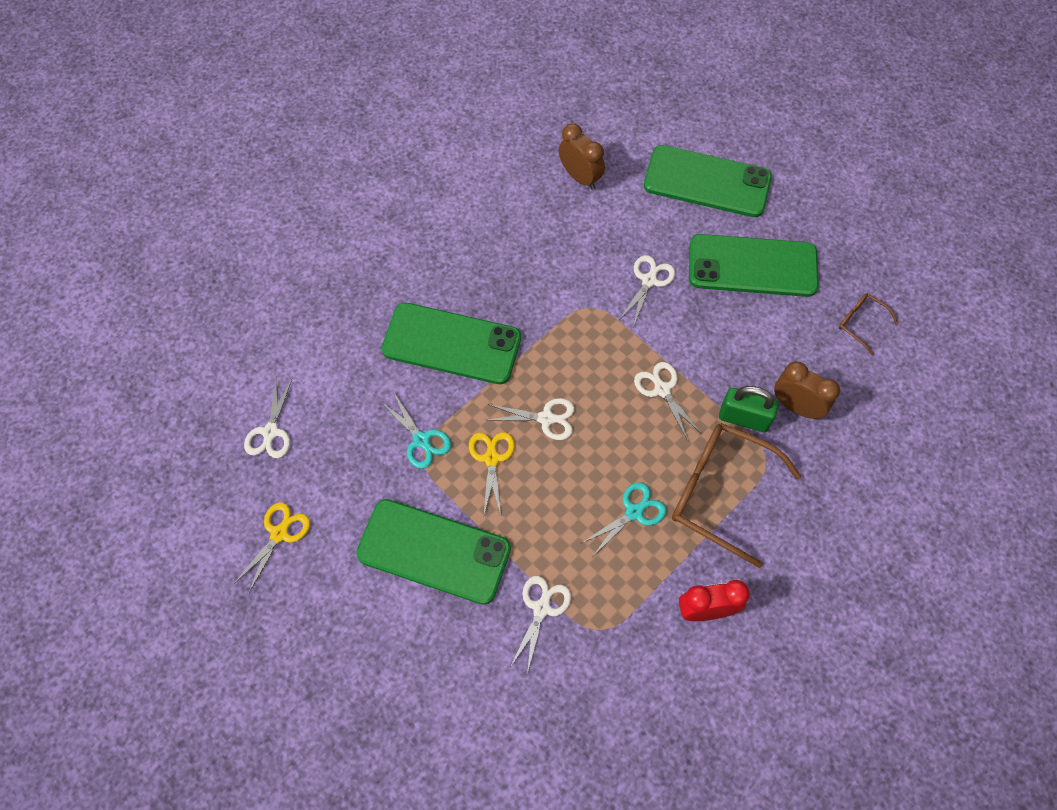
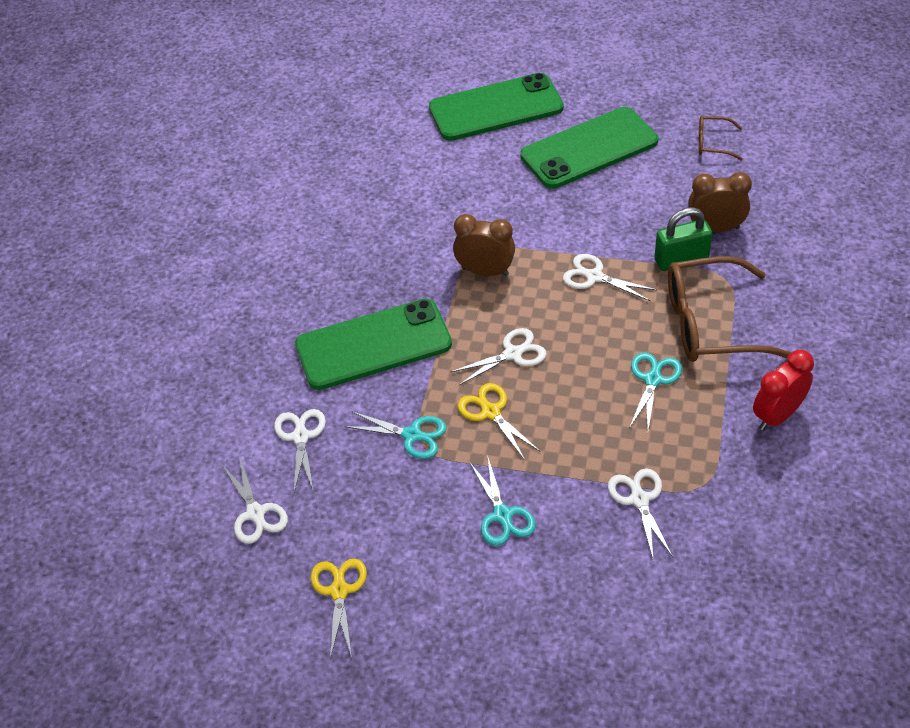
camera: 30 degrees left, 15 degrees down
(434, 551) = (502, 515): green phone -> turquoise scissors
(580, 177) = (380, 159): brown clock -> brown clock (485, 271)
(649, 280) = (510, 204): white scissors -> white scissors (300, 437)

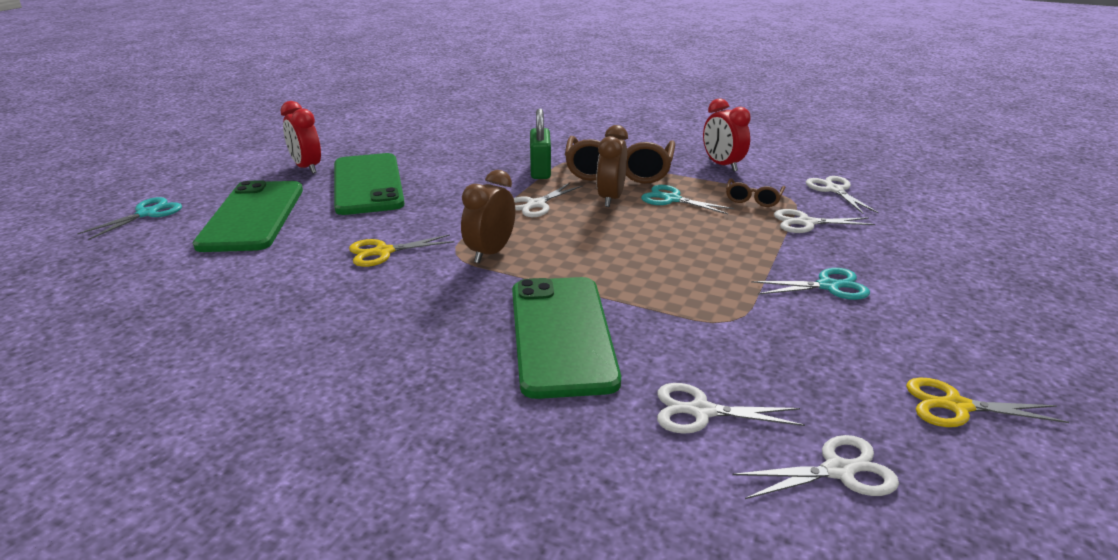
camera: 80 degrees left, 20 degrees down
(412, 435) = (713, 325): turquoise scissors -> turquoise scissors (147, 214)
(491, 412) = (690, 275): yellow scissors -> yellow scissors (383, 252)
(512, 354) = (615, 254): white scissors -> white scissors (834, 190)
(608, 95) = (307, 168): none -> red clock
(713, 143) = (417, 142): brown glasses -> brown glasses (753, 199)
(715, 228) = (514, 155): brown clock -> brown clock (611, 198)

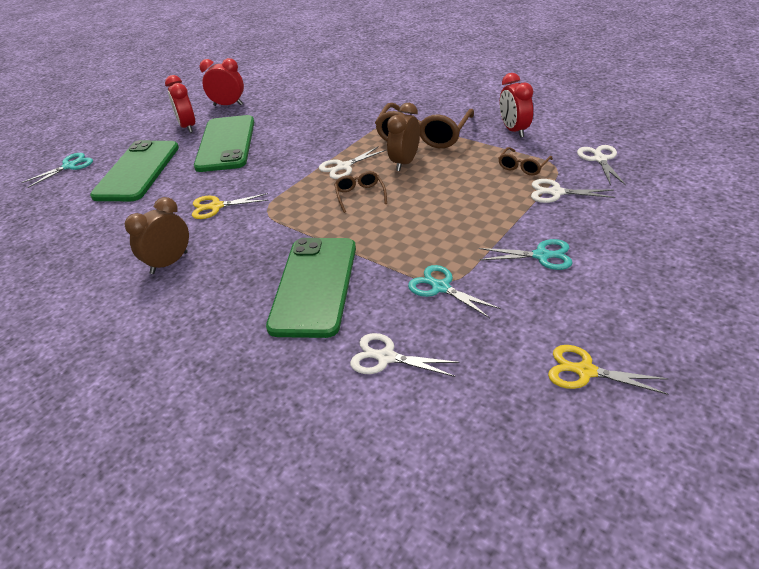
camera: 15 degrees right, 10 degrees up
(353, 145) = (228, 105): none -> red clock
(490, 253) = (292, 211): brown clock -> brown clock (169, 263)
(540, 171) = (360, 133): green padlock -> none
(572, 233) = (360, 195): none -> brown glasses
(672, 199) = (454, 165): turquoise scissors -> turquoise scissors (441, 287)
(838, 471) = (462, 414): white scissors -> none

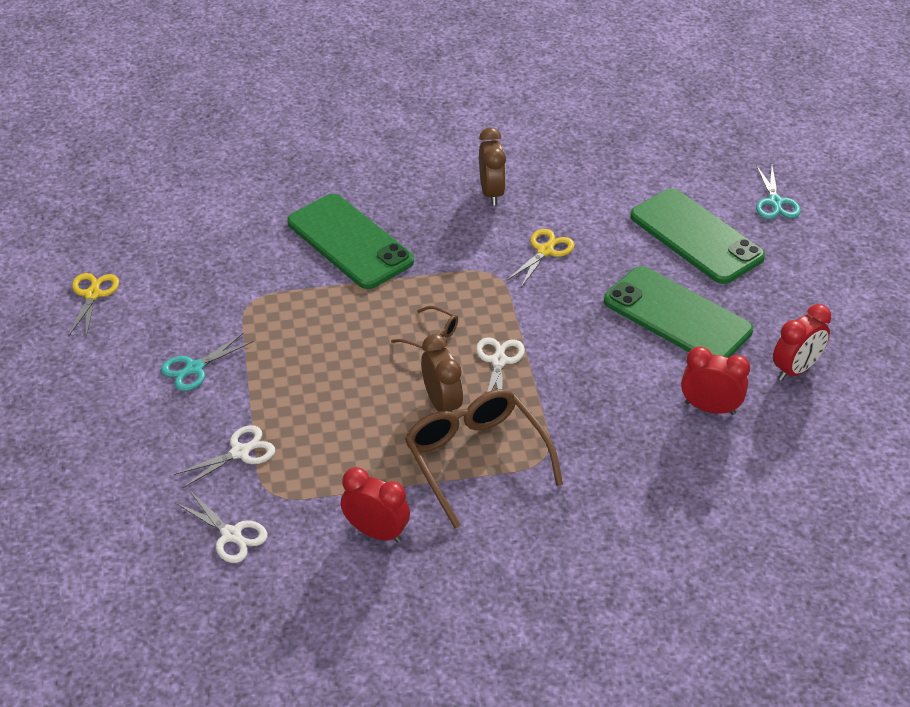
camera: 130 degrees right, 5 degrees up
(188, 127) = (769, 311): red clock -> red clock (710, 408)
(386, 357) = (234, 230): white scissors -> none
(441, 287) = (250, 295): turquoise scissors -> none
(523, 167) = (307, 472): brown glasses -> none
(585, 371) = (92, 295): yellow scissors -> yellow scissors turned 60 degrees counterclockwise

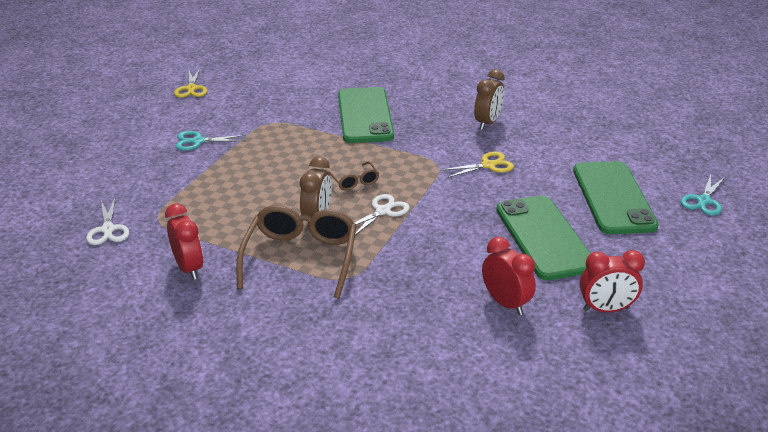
camera: 35 degrees right, 10 degrees down
(92, 295) = (191, 88): yellow scissors -> yellow scissors turned 135 degrees clockwise
(240, 452) = (168, 191): white scissors -> none

